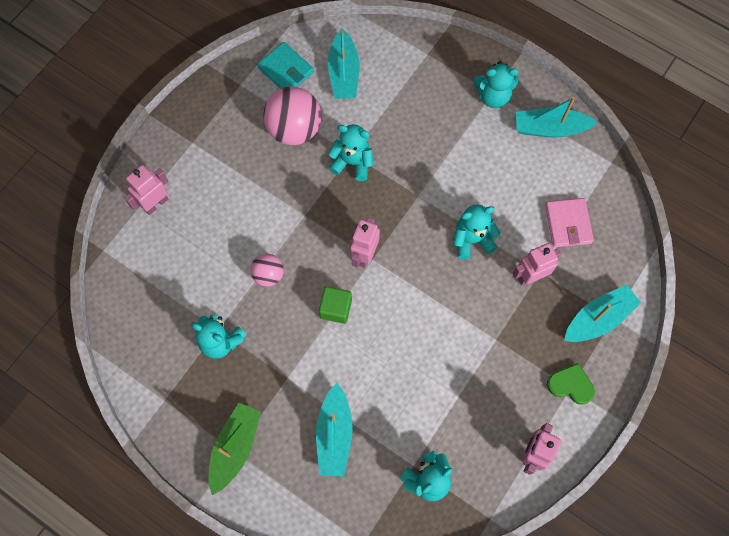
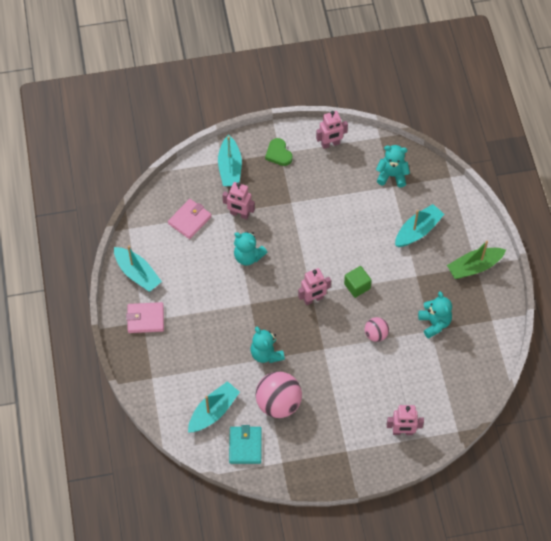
camera: 135 degrees left, 10 degrees down
(493, 96) = (145, 319): turquoise teddy bear -> pink wallet
(598, 318) = (230, 168): turquoise boat -> turquoise boat turned 105 degrees counterclockwise

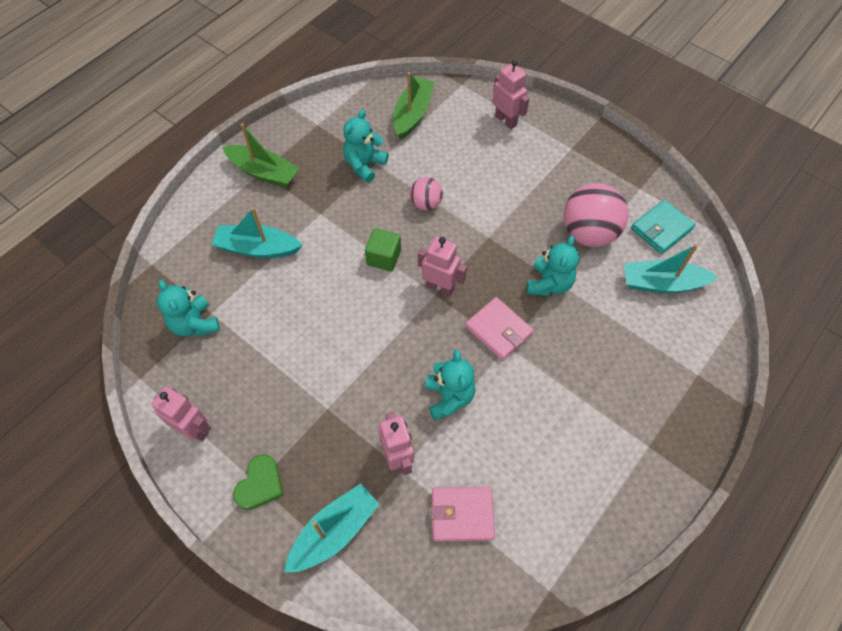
camera: 130 degrees left, 0 degrees up
(137, 273) = (598, 513): turquoise boat -> none
(145, 319) = (642, 446): pink wallet -> pink wallet (498, 330)
(455, 380) = (412, 114): none -> green boat

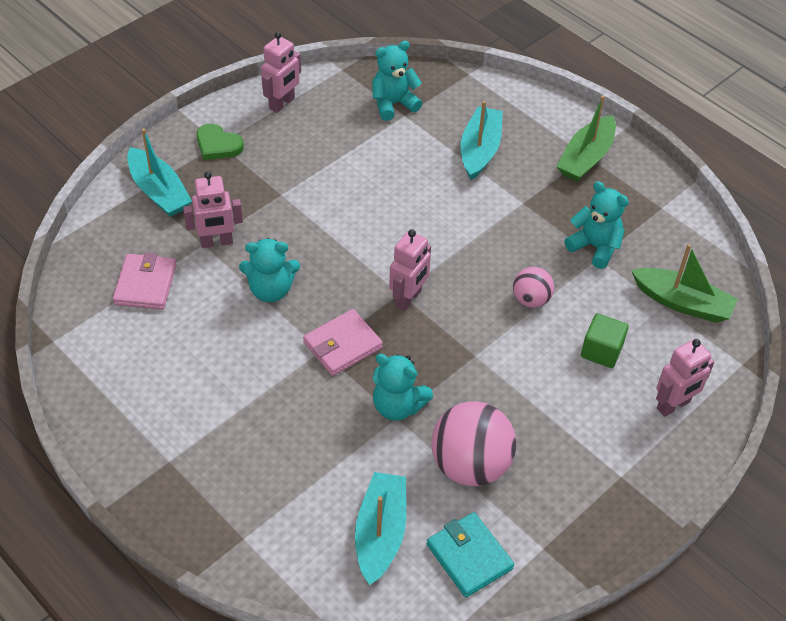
camera: 95 degrees right, 10 degrees down
(384, 257) = (455, 253): green cube -> green cube (601, 351)

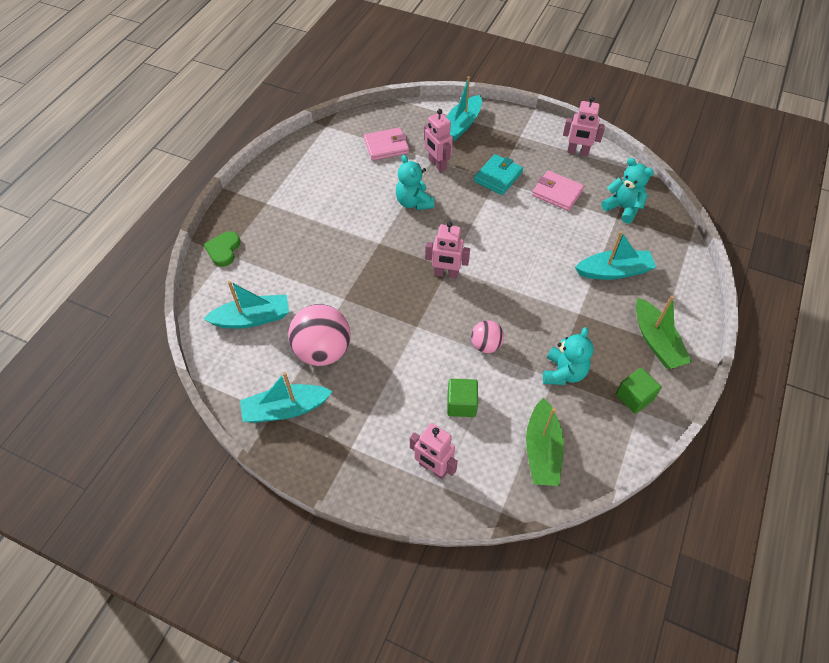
camera: 70 degrees right, 5 degrees up
(218, 145) = (518, 136): green heart -> green heart (223, 250)
(342, 345) = (388, 252): pink wallet -> pink wallet (557, 193)
(398, 406) = (353, 296): turquoise teddy bear -> none
(469, 556) = (251, 371): turquoise wallet -> turquoise wallet (498, 177)
(543, 531) = (285, 409): none -> turquoise boat
(586, 158) = (656, 341): green boat -> green boat turned 120 degrees counterclockwise
(646, 204) = (634, 397): none -> green cube

